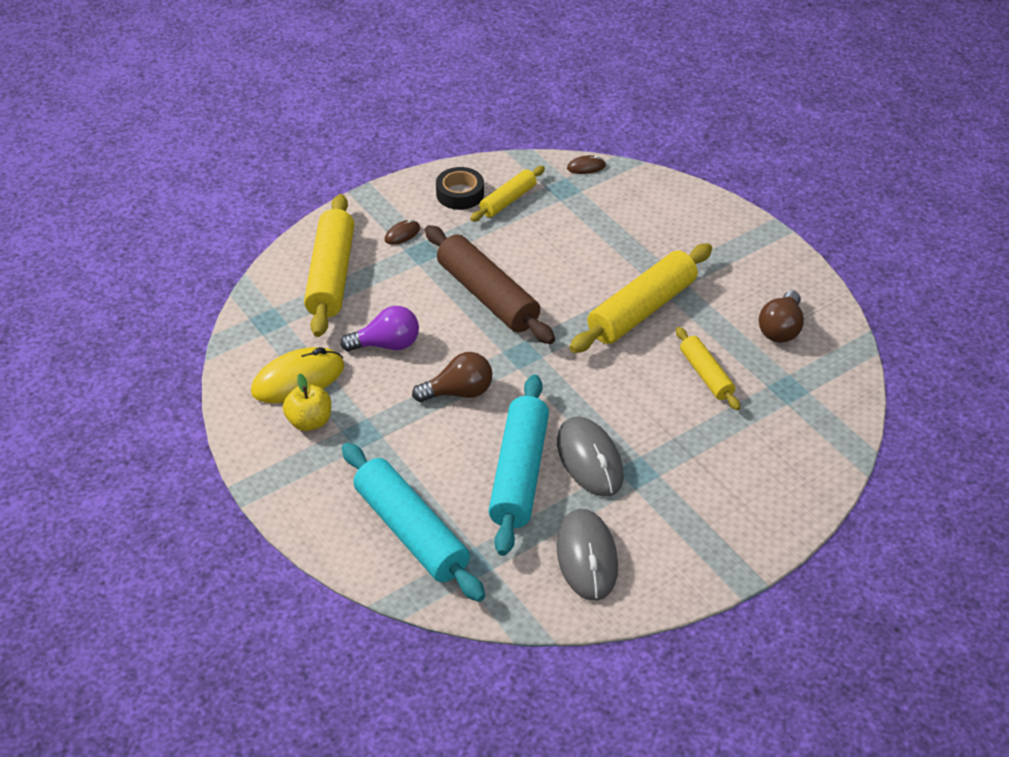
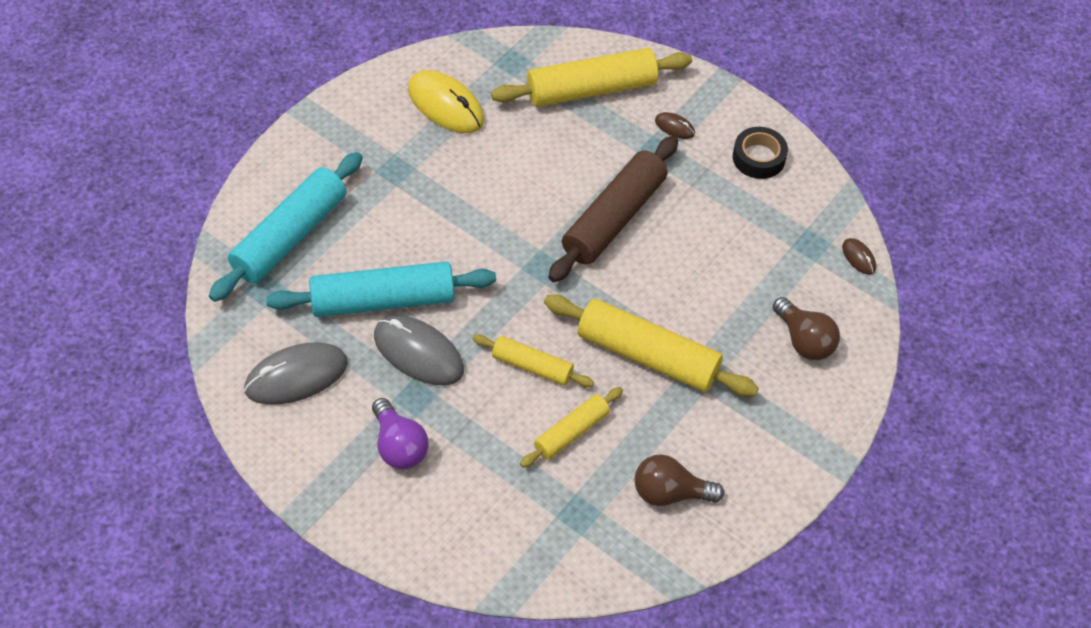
camera: 70 degrees right, 10 degrees up
(309, 421) = (397, 128): yellow apple -> none
(387, 345) = (514, 157): purple light bulb -> purple light bulb (399, 446)
(459, 392) = (471, 228): brown light bulb -> brown light bulb (804, 340)
(508, 200) = (768, 201): yellow rolling pin -> yellow rolling pin (532, 366)
(589, 459) = (418, 353): grey mouse -> grey mouse turned 75 degrees clockwise

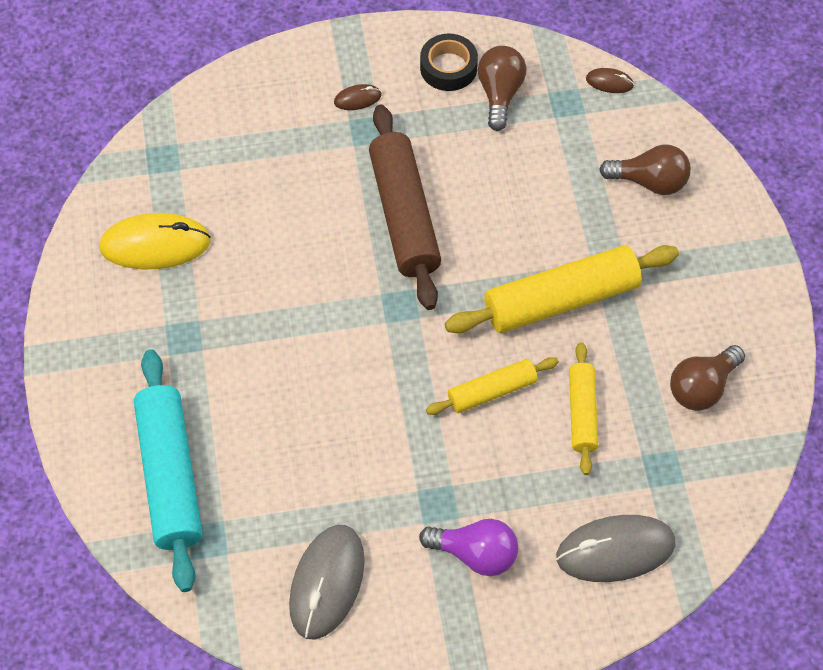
camera: 45 degrees left, 5 degrees up
(383, 300) = (314, 453): turquoise rolling pin -> none
(418, 353) = (396, 467): grey mouse -> grey mouse (615, 550)
(591, 89) = (255, 125): yellow rolling pin -> none
(772, 201) = (500, 94): none -> brown light bulb

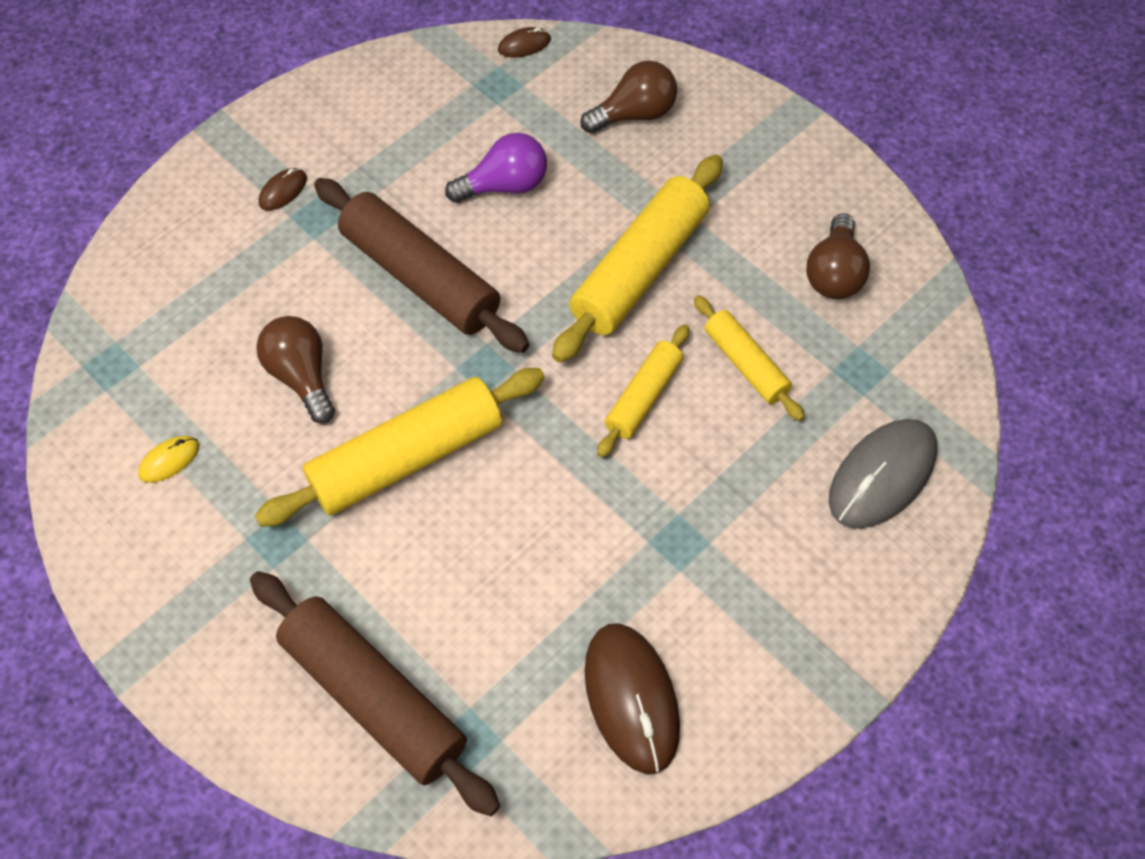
camera: 35 degrees left, 0 degrees up
(155, 244) = (169, 460): yellow mouse -> yellow mouse, size x0.46
(170, 476) = (374, 697): turquoise rolling pin -> brown rolling pin
(303, 335) = (406, 458): none -> yellow rolling pin
(327, 583) = (631, 698): grey mouse -> brown mouse
(448, 67) = (355, 112): black tape -> none
(475, 554) = (755, 567): purple light bulb -> purple light bulb (504, 186)
(500, 94) = (426, 110): brown light bulb -> brown light bulb (301, 376)

